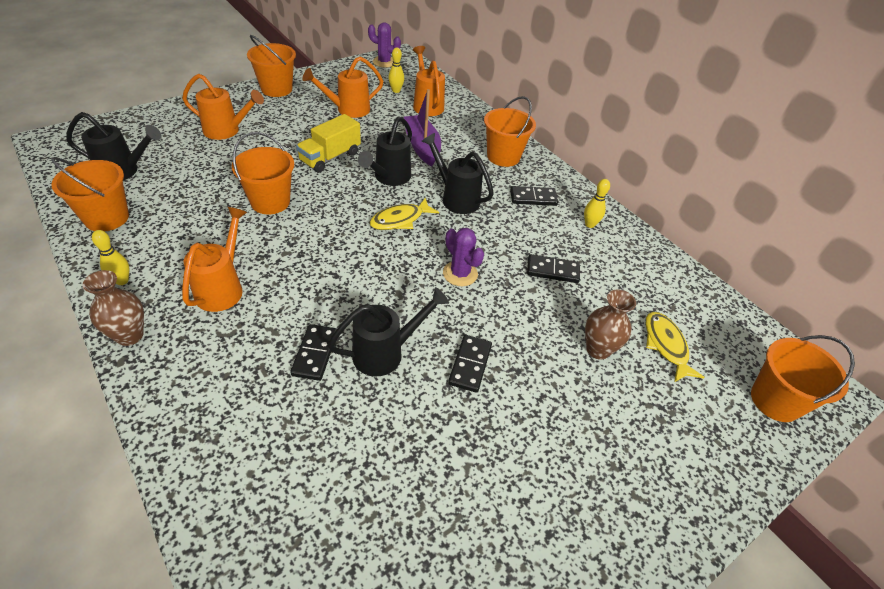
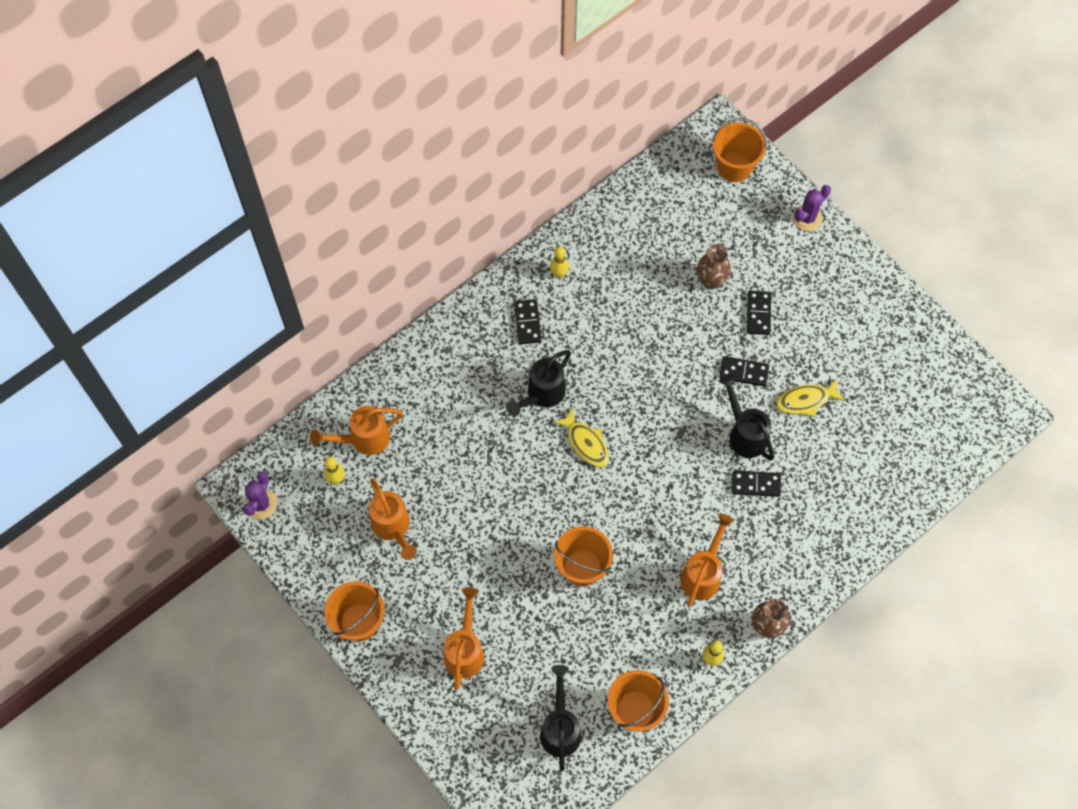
camera: 90 degrees left, 20 degrees up
(222, 288) = (703, 574): orange watering can -> orange watering can turned 105 degrees clockwise
(330, 157) = (495, 527): yellow truck -> none
(389, 178) = (520, 462): black watering can -> none
(422, 146) = (456, 435): purple boat -> none
(460, 274) = (648, 385): purple cactus -> purple cactus (807, 218)
(503, 156) = (459, 351): orange bucket -> none
(552, 271) = (629, 309): black domino -> black domino (758, 314)
(666, 345) = (697, 231): yellow fish -> yellow fish (806, 400)

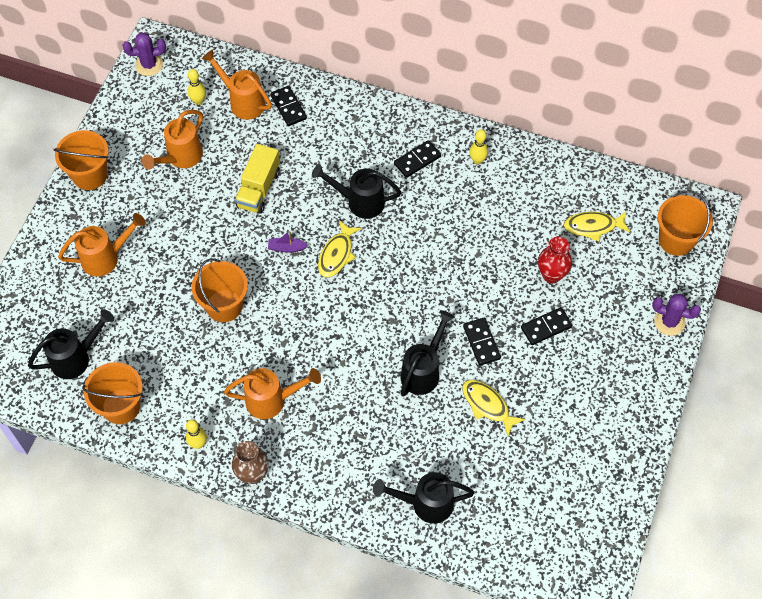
camera: 60 degrees right, 5 degrees down
(473, 474) = (258, 189): none -> yellow truck
(553, 482) = (287, 248): none -> purple boat
(683, 221) = (593, 226): none -> yellow fish
(711, 281) = (551, 275): brown vase -> red vase
(756, 484) = (381, 402): black domino -> black domino (288, 107)
(869, 498) = (425, 504): none -> black watering can

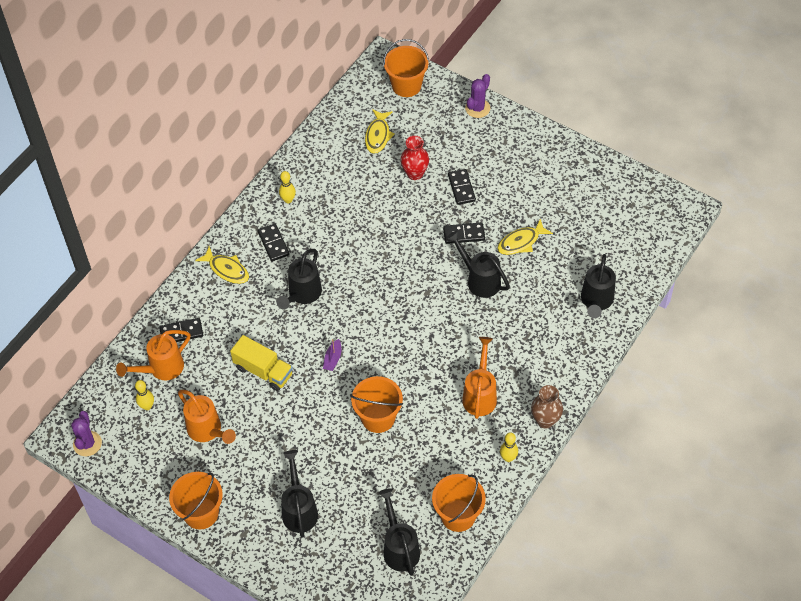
camera: 75 degrees left, 5 degrees down
(106, 257) = (299, 510): orange watering can -> black watering can
(337, 254) = (351, 321): yellow fish -> yellow fish (227, 269)

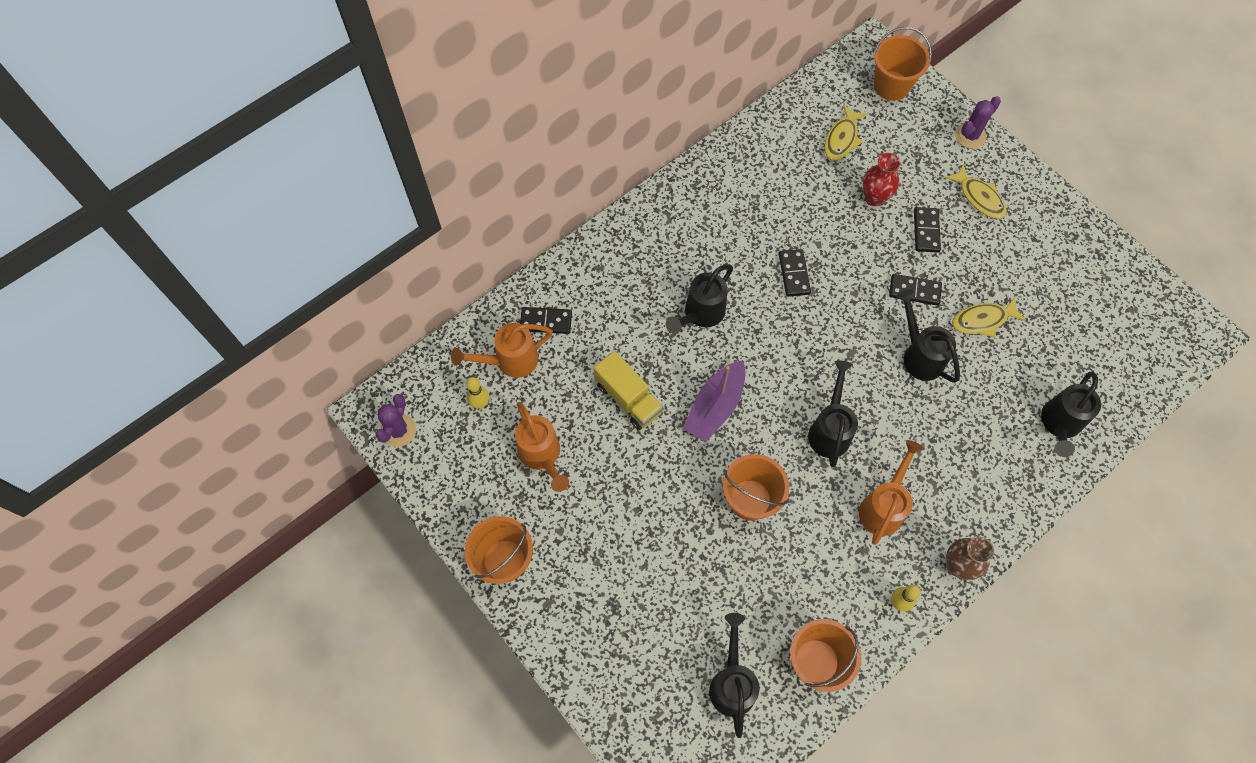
camera: 15 degrees right, 10 degrees up
(227, 269) = (620, 258): yellow fish -> yellow fish (979, 197)
(273, 243) = (683, 240): black domino -> black domino (794, 274)
(288, 200) = (715, 190): yellow bowling pin -> none
(299, 510) = (622, 593): black watering can -> black watering can (830, 430)
(333, 359) = (715, 407): purple boat -> purple boat, size x2.05

